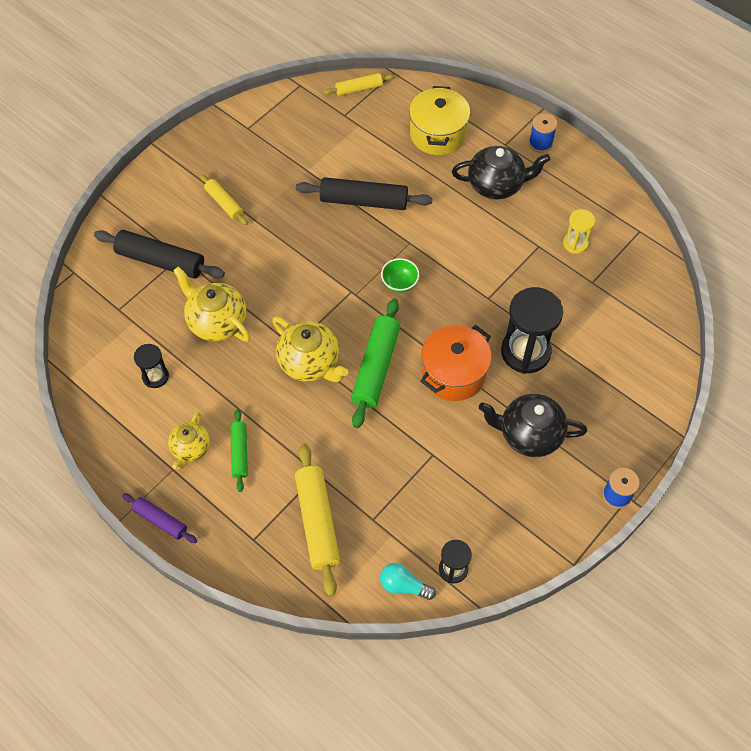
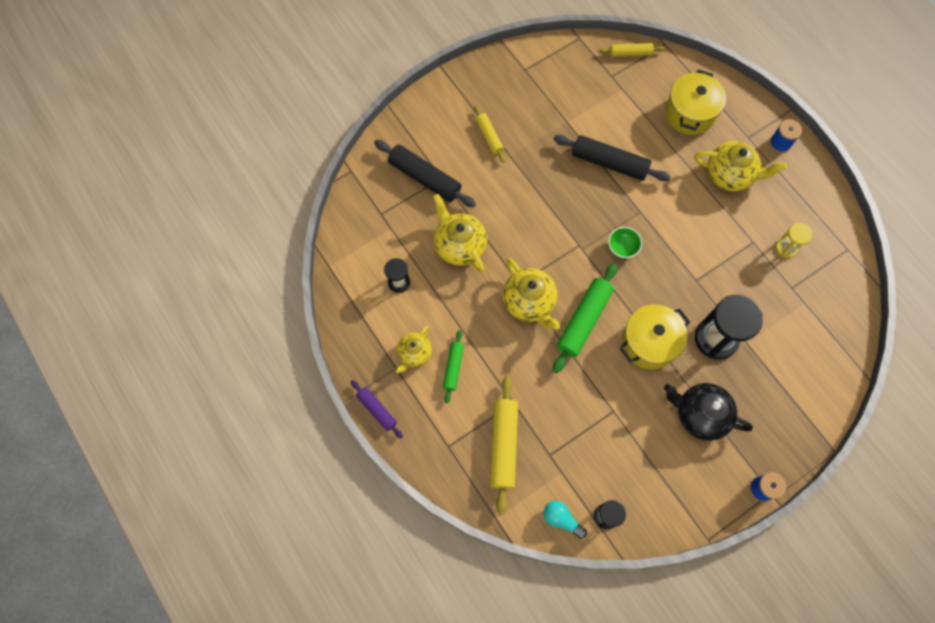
camera: 15 degrees right, 10 degrees up
(453, 373) = (649, 343): orange pot -> yellow pot
(496, 185) = (730, 175): black teapot -> yellow teapot

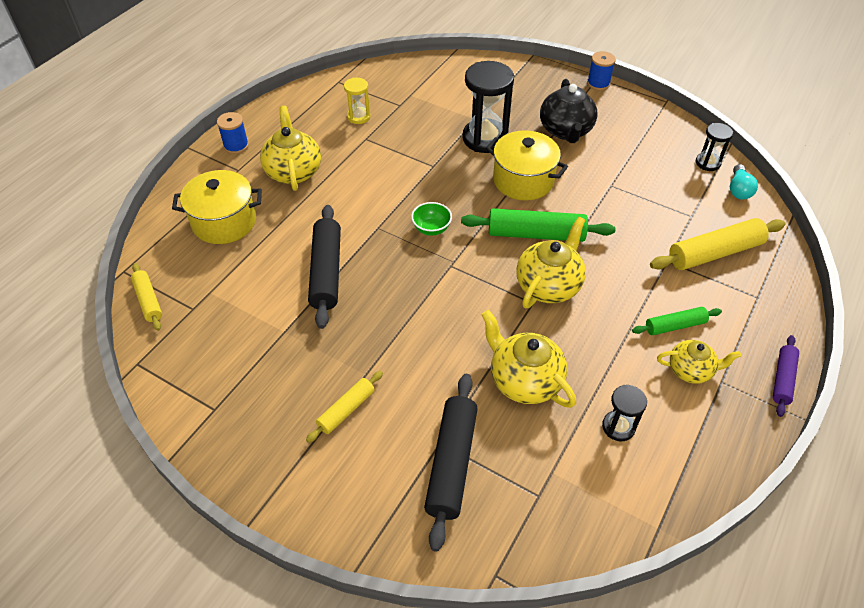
camera: 115 degrees left, 20 degrees down
(459, 245) = (524, 380): yellow teapot -> yellow teapot turned 105 degrees clockwise

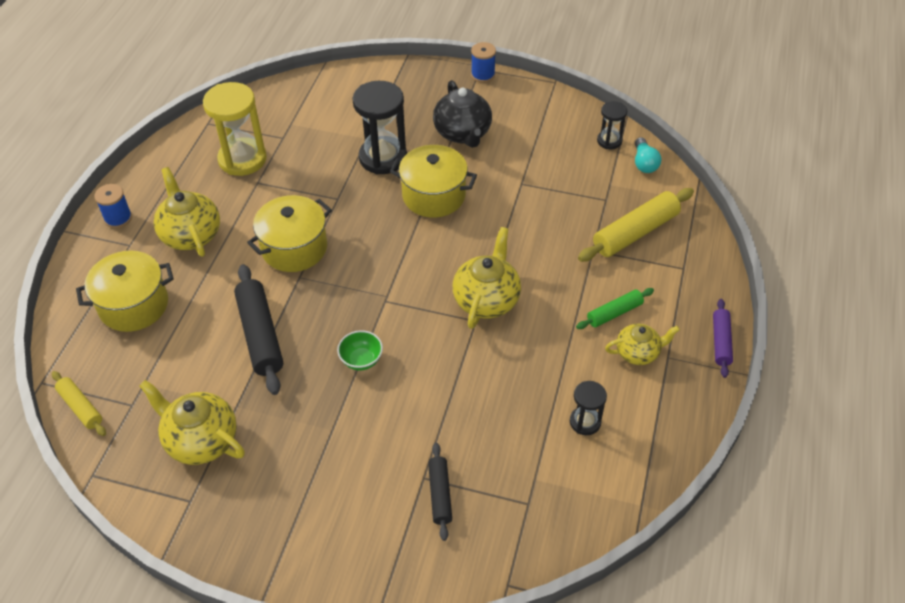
camera: 15 degrees left, 0 degrees up
(346, 410) = (323, 469): yellow rolling pin -> none
(358, 117) = (242, 159): yellow hourglass -> yellow hourglass, size x1.89
(381, 201) = (294, 248): none -> yellow pot
(431, 229) = (355, 266): green bowl -> green bowl (361, 360)
(451, 463) = (440, 494): black rolling pin -> black rolling pin, size x0.57
(524, 380) = (487, 399): yellow teapot -> yellow teapot (201, 440)
(536, 234) = (461, 250): green rolling pin -> none

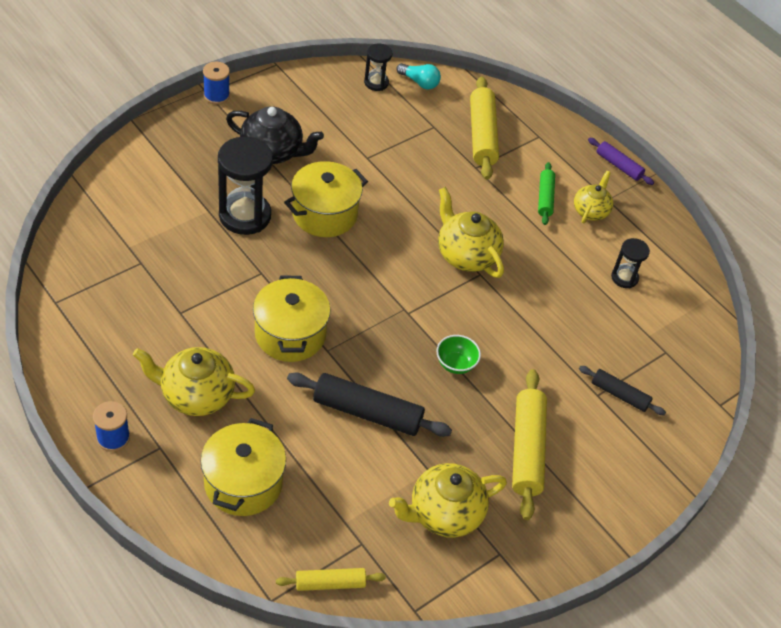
camera: 60 degrees left, 0 degrees up
(242, 159) = (137, 306): yellow hourglass -> none
(315, 459) = (527, 449): none -> yellow rolling pin

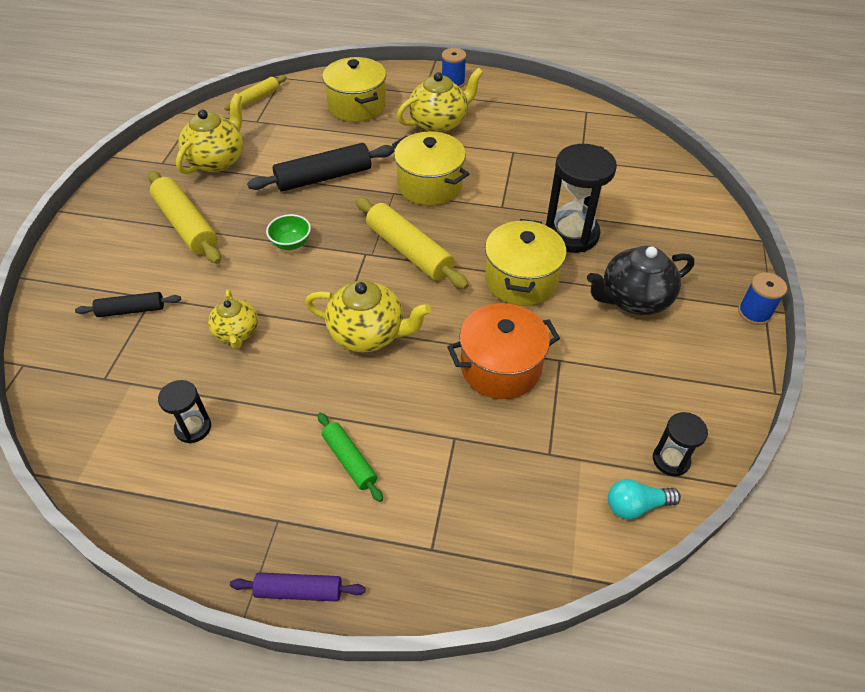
camera: 145 degrees right, 0 degrees up
(407, 179) = (500, 367): none -> orange pot
(482, 135) = (492, 489): yellow rolling pin -> yellow rolling pin (409, 251)
(590, 211) = (286, 485): yellow teapot -> yellow teapot (237, 333)

